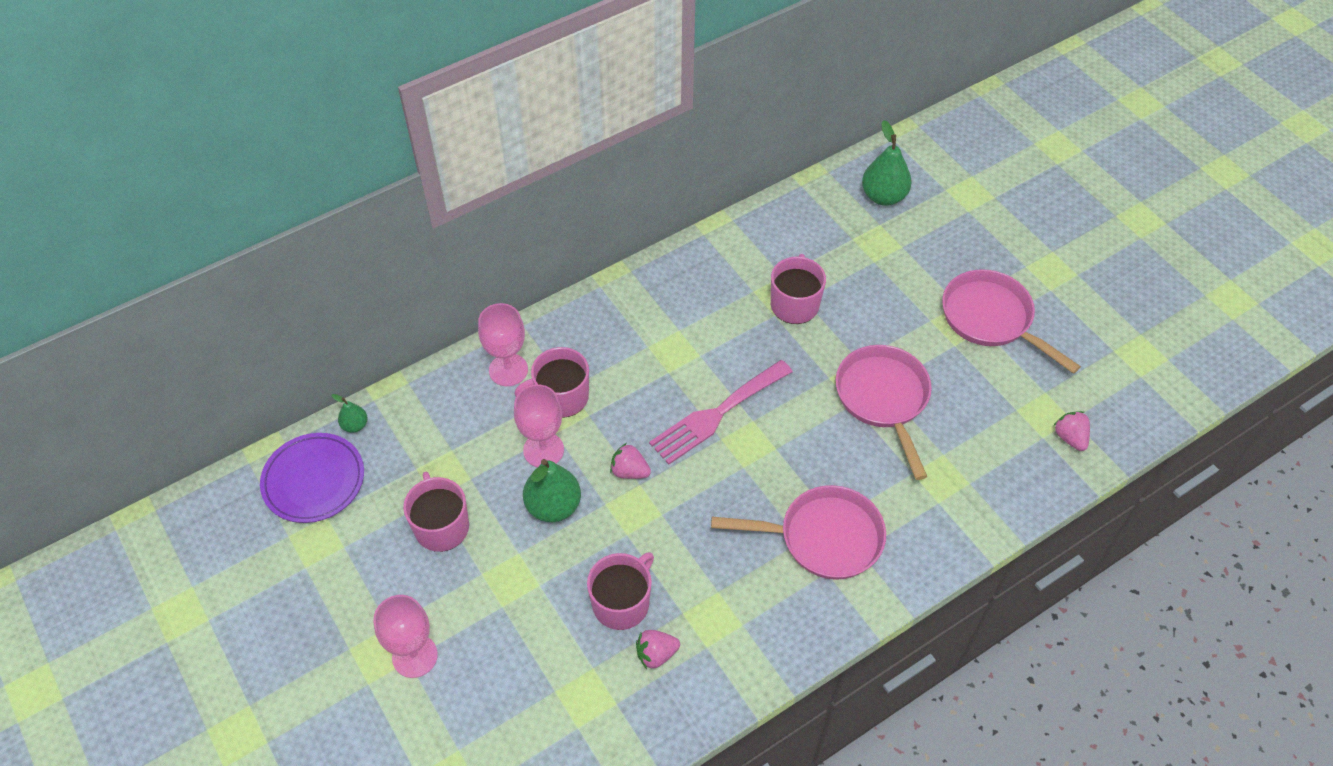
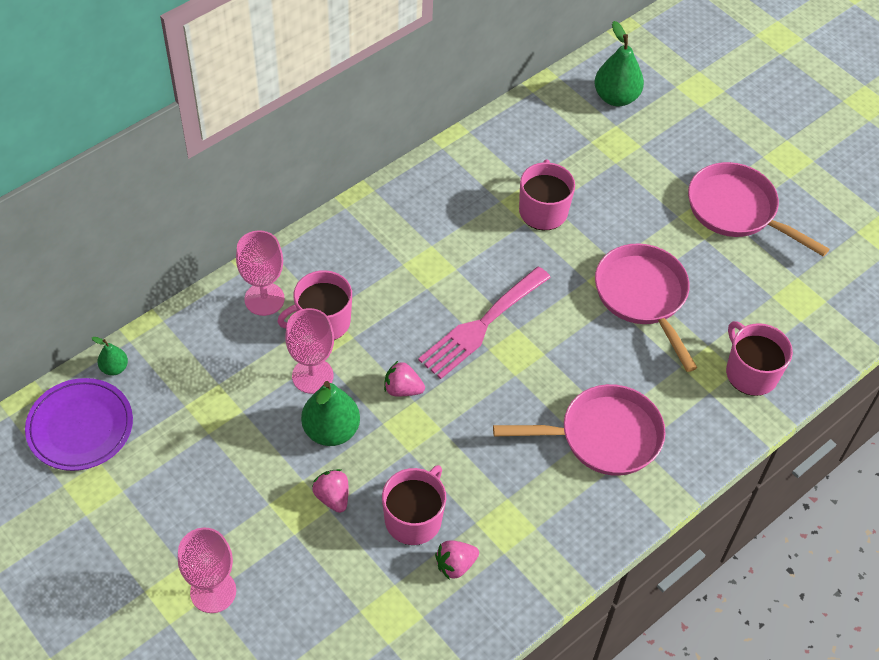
camera: 10 degrees left, 0 degrees up
(441, 526) = (220, 461): pink mug -> pink mug (750, 372)
(1070, 437) = (826, 319): pink strawberry -> pink strawberry (332, 497)

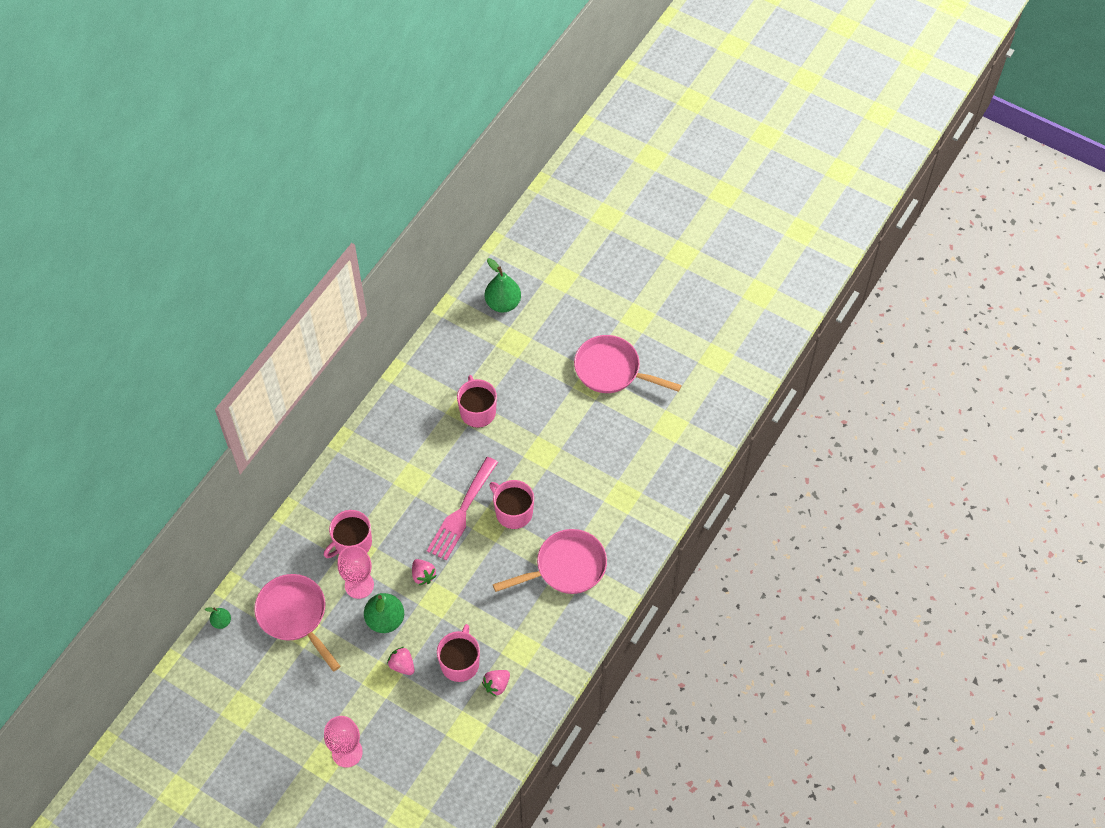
camera: 15 degrees left, 5 degrees up
(80, 427) = (215, 671): purple plate -> none
(264, 299) = (306, 539): pink goblet -> none
(402, 389) = (423, 575): pink strawberry -> pink strawberry turned 120 degrees counterclockwise
(643, 297) = (565, 457): pink pan -> pink pan (295, 615)
(750, 372) = (651, 491): pink mug -> pink mug (513, 512)

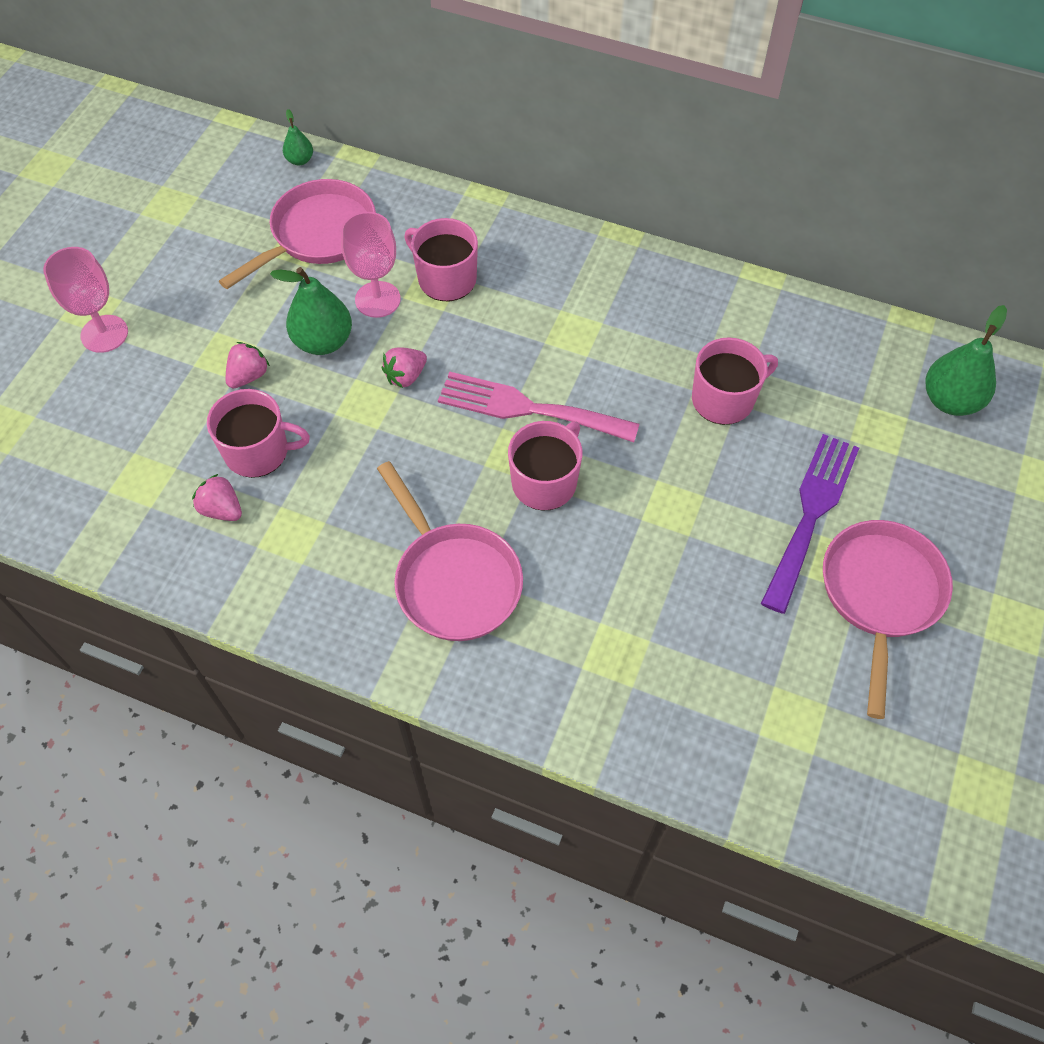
camera: 80 degrees right, 0 degrees up
(559, 388) = (811, 513): none -> purple fork

